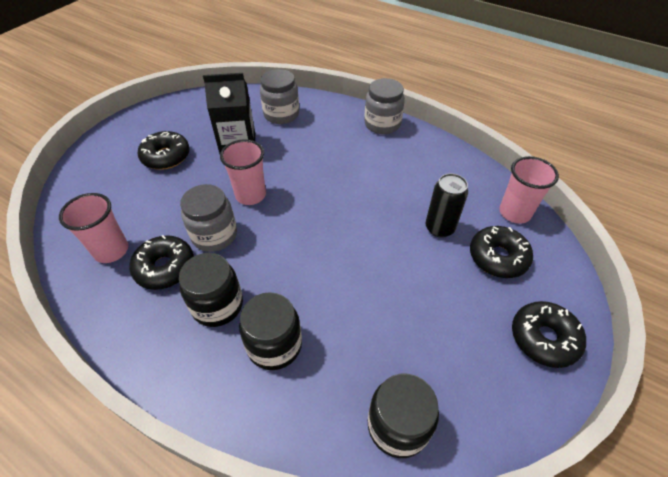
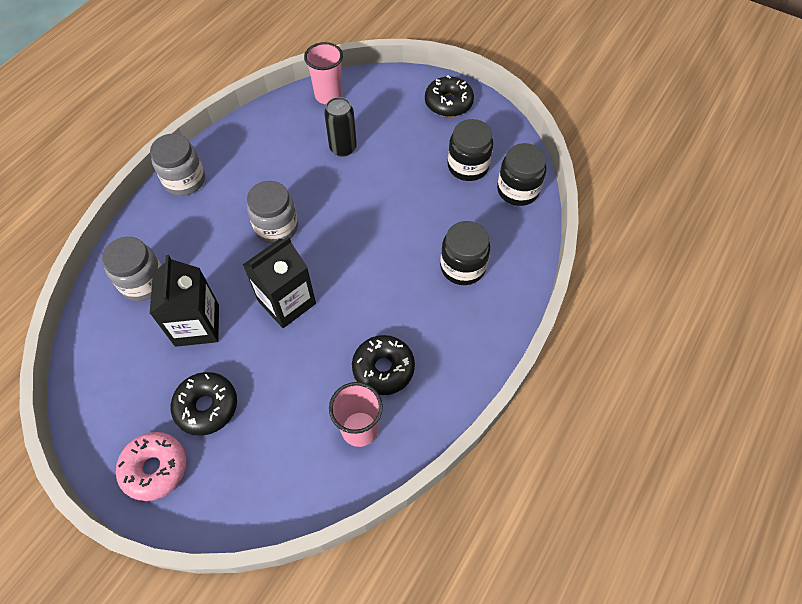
camera: 90 degrees left, 10 degrees up
(128, 137) = (155, 468): none -> pink donut
(214, 235) = (342, 329): grey jar -> grey jar (276, 227)
(217, 305) = (426, 314): black jar -> black jar (468, 166)
(250, 195) = (287, 302): pink cup -> black carton
(498, 257) = (376, 115): black donut -> none

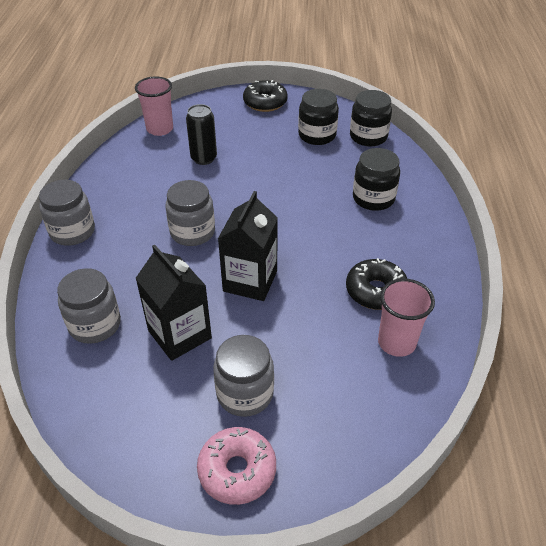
camera: 30 degrees left, 15 degrees down
(207, 406) = (245, 393): black donut -> grey jar

